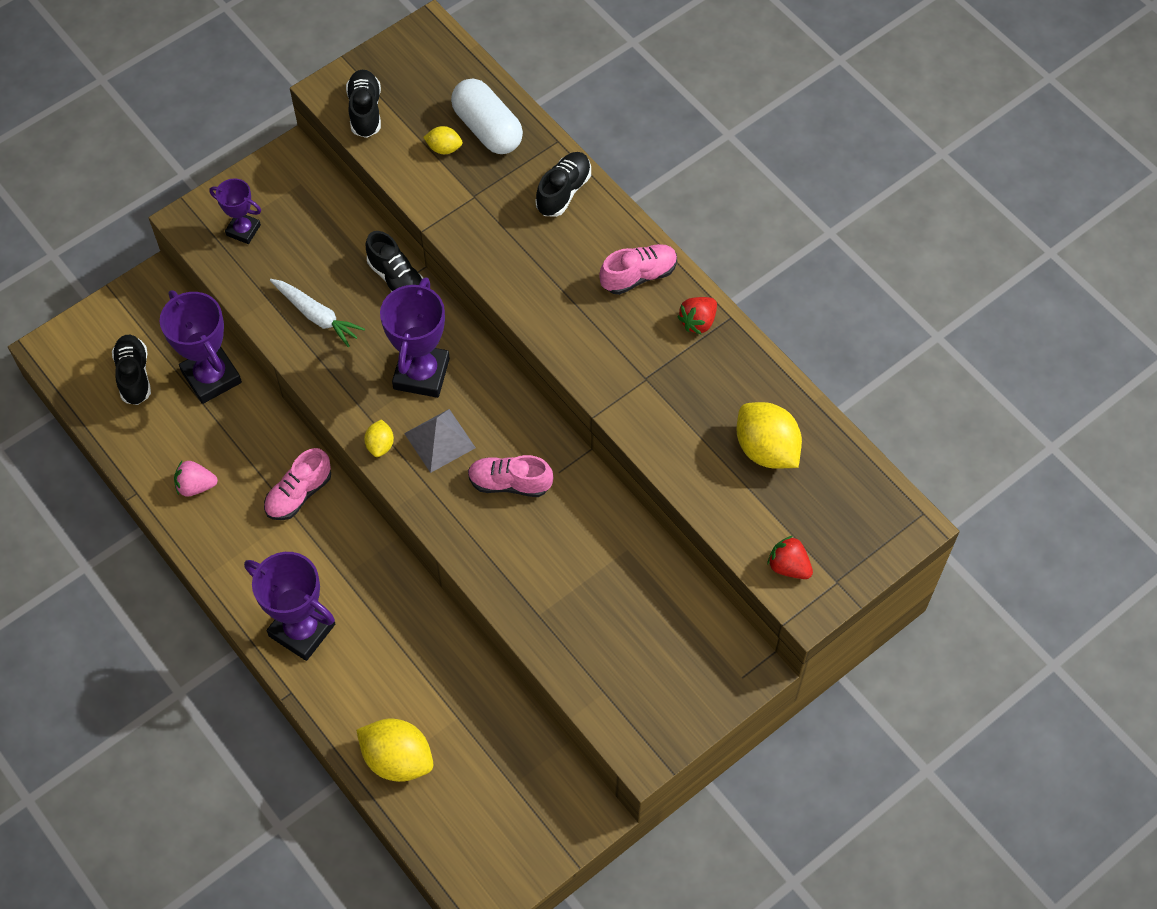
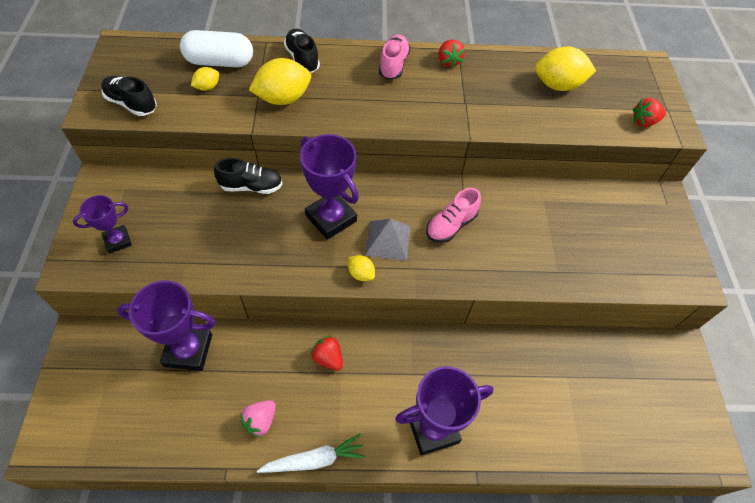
camera: 55 degrees left, 5 degrees down
(134, 375) = (132, 400): black shoe -> none
(299, 494) = (328, 358): pink shoe -> red strawberry
(316, 316) = (229, 244): white carrot -> white carrot (314, 460)
(397, 759) = (575, 435): yellow lemon -> yellow lemon (283, 98)

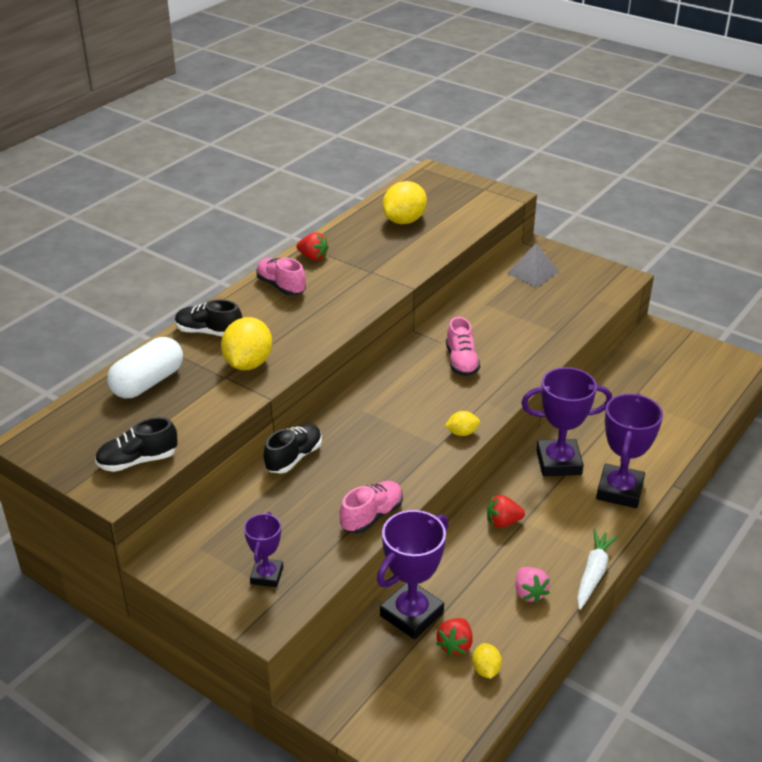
camera: 50 degrees left, 20 degrees down
(207, 87) = (175, 403): yellow lemon -> yellow lemon (486, 669)
(219, 268) = (372, 516): none -> pink shoe
(331, 218) = (385, 424): purple trophy -> purple trophy (558, 462)
(388, 240) = (442, 402): grey pyramid -> grey pyramid (532, 272)
(644, 122) = (484, 204): red strawberry -> red strawberry (455, 645)

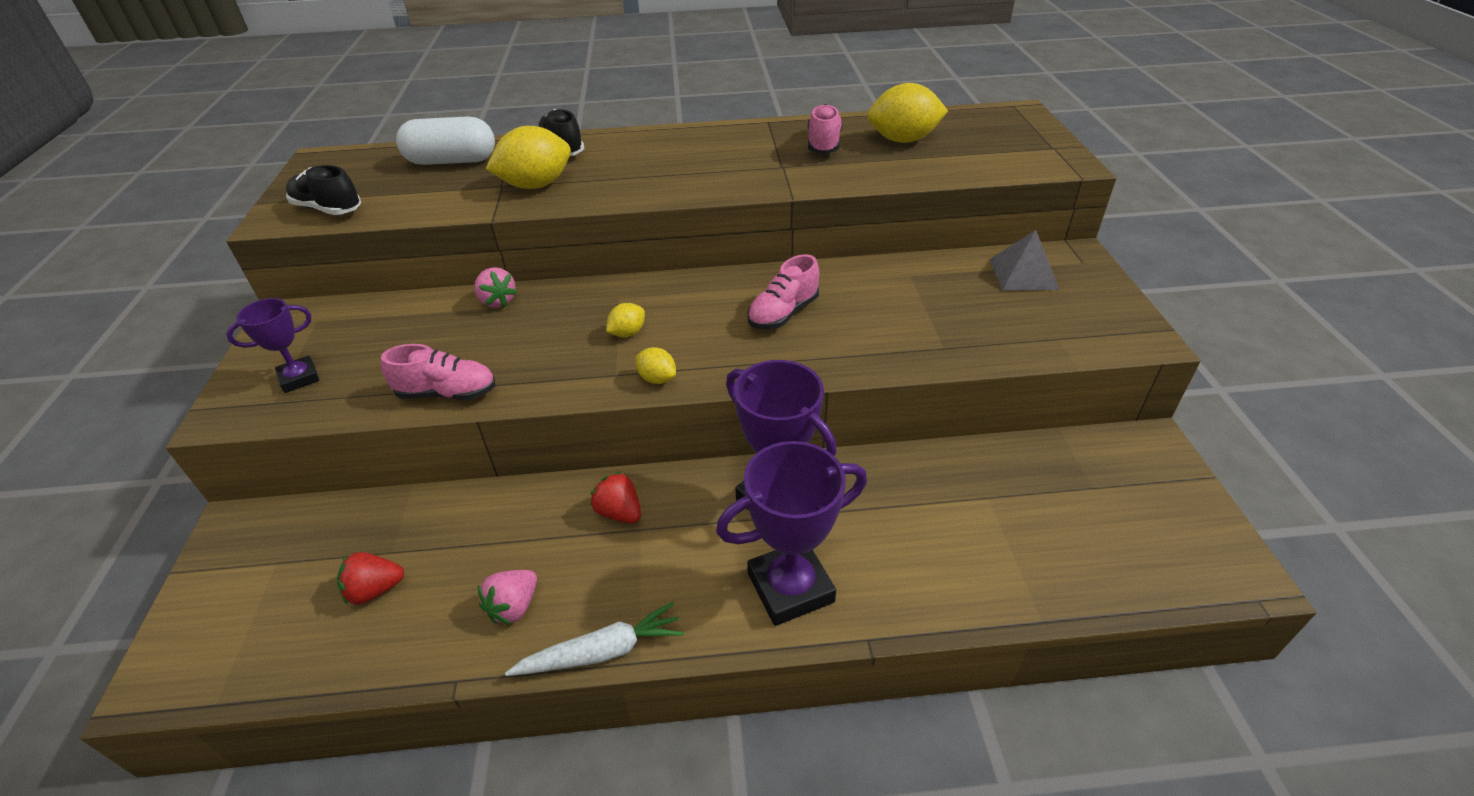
camera: 50 degrees right, 5 degrees up
(281, 286) = (683, 142): pink shoe -> pink shoe (823, 144)
(294, 457) = (497, 301): black shoe -> pink strawberry
(313, 257) = (756, 133): red strawberry -> none
(411, 614) = (403, 525): purple trophy -> none
(486, 669) = (349, 642): yellow lemon -> yellow lemon (627, 333)

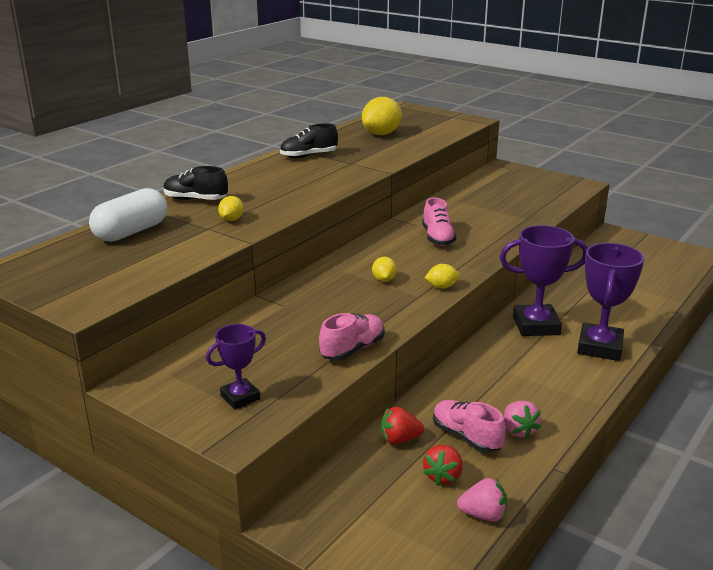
camera: 50 degrees left, 15 degrees down
(299, 378) = (240, 397): purple trophy -> purple trophy turned 45 degrees clockwise
(328, 209) = (111, 286): black shoe -> black shoe (308, 156)
(497, 301) = (274, 305): pink strawberry -> pink strawberry (483, 515)
(536, 185) = (231, 219): yellow lemon -> yellow lemon, size x0.51
(602, 652) = (583, 414): white carrot -> none
(619, 512) = (485, 372): red strawberry -> red strawberry (399, 439)
(823, 144) = (347, 148): pink shoe -> pink shoe (466, 437)
(1023, 274) = (498, 181): grey pyramid -> none

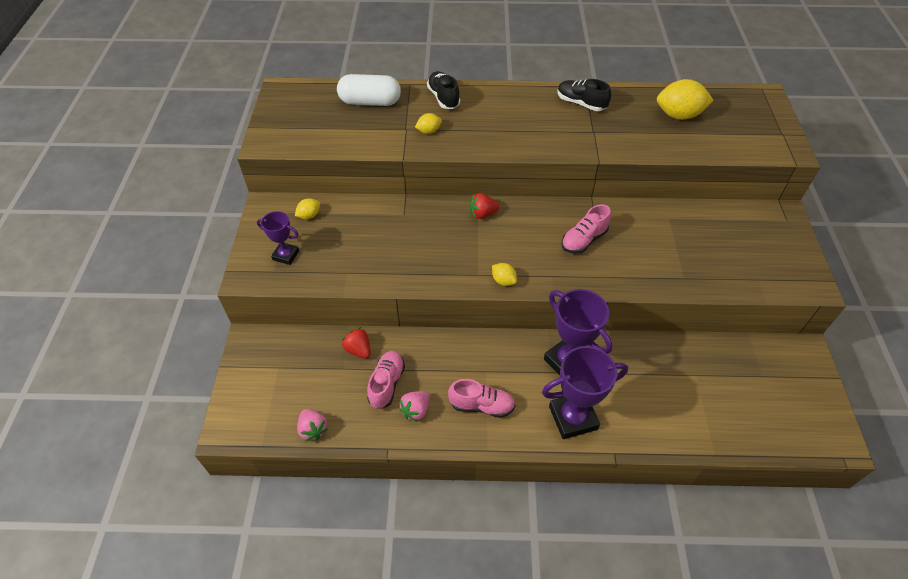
camera: 55 degrees right, 25 degrees up
(352, 349) = (376, 277): pink shoe -> pink shoe (481, 405)
(384, 280) = (484, 244): yellow lemon -> yellow lemon (309, 215)
(443, 476) = (337, 391): red strawberry -> red strawberry (482, 214)

